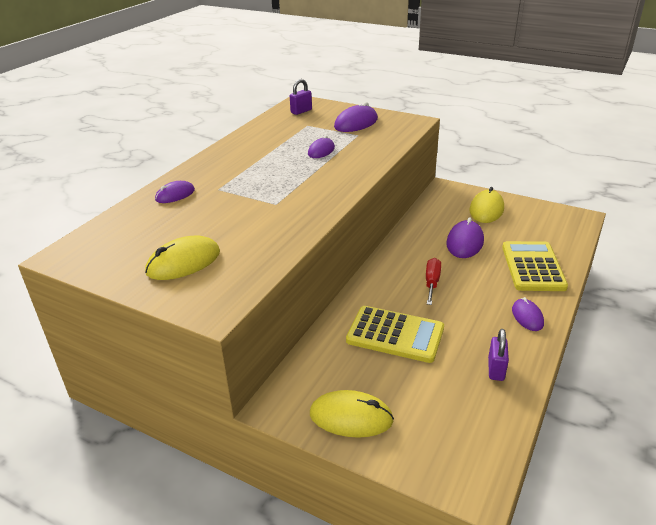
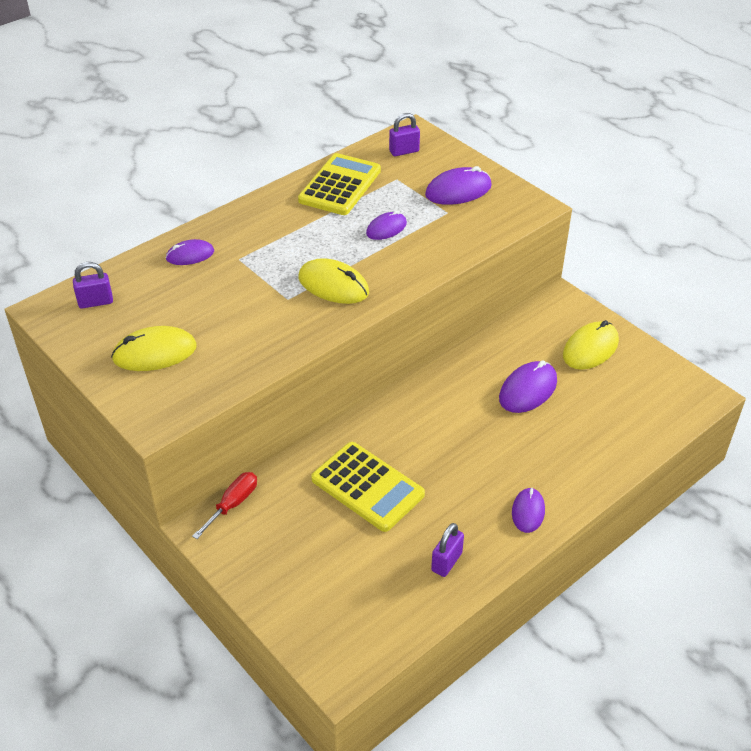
camera: 20 degrees right, 10 degrees up
(107, 241) = (96, 302): none -> purple padlock
(351, 417) = (268, 563): yellow mouse -> yellow mouse (333, 285)
(432, 282) = (450, 434): red screwdriver -> red screwdriver (233, 504)
(533, 267) = (585, 449): yellow calculator -> yellow calculator (340, 185)

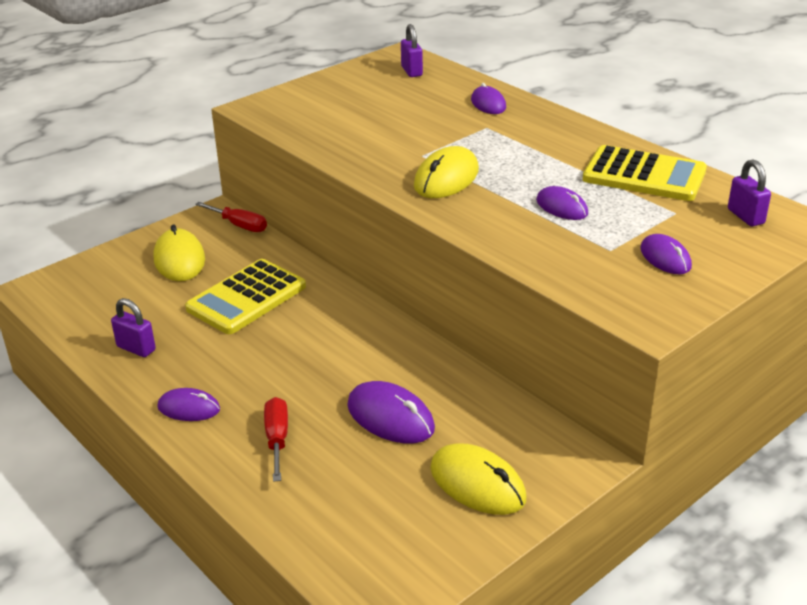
camera: 90 degrees right, 10 degrees down
(155, 353) = (341, 100): yellow mouse -> yellow mouse (179, 259)
(458, 190) = (665, 258): purple mouse -> purple mouse, size x0.64
(559, 452) = (277, 439): none -> red screwdriver

